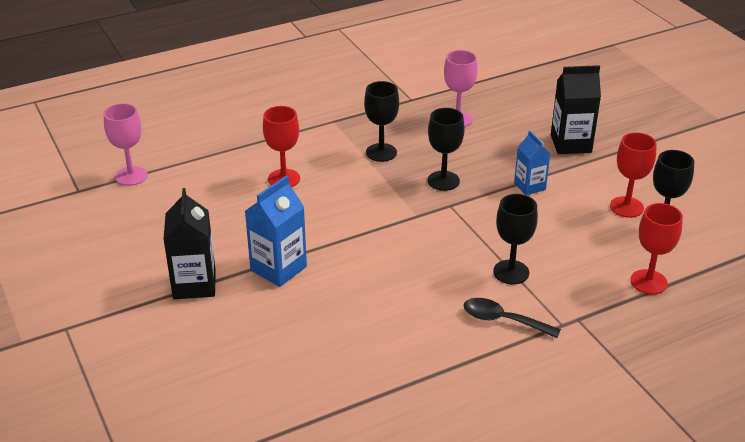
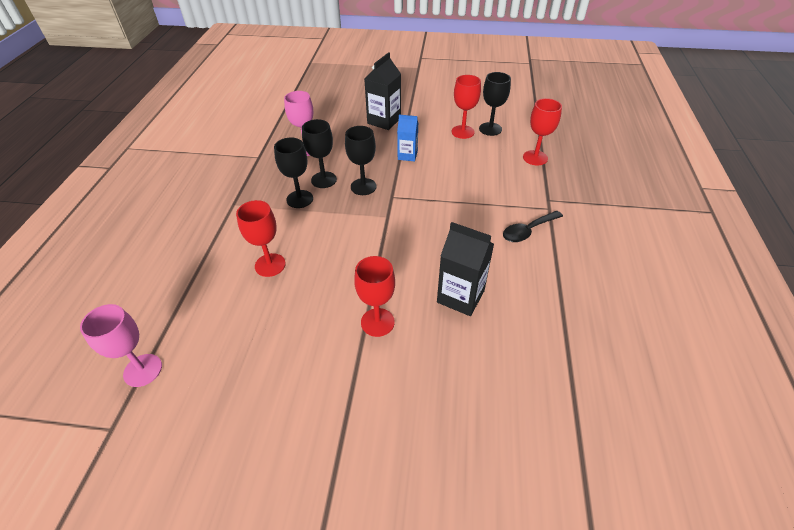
camera: 55 degrees left, 10 degrees up
(194, 284) = (348, 392): black carton -> black carton (460, 296)
(278, 268) = (377, 322): blue carton -> red goblet
(511, 272) = (483, 204): black goblet -> black goblet (324, 180)

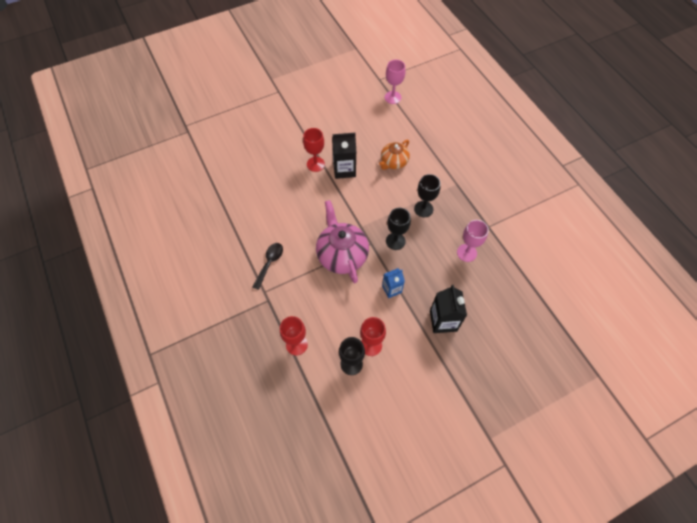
camera: 145 degrees right, 15 degrees up
(270, 265) = (393, 162): red goblet -> orange teapot
(324, 180) = (425, 232): black goblet -> none
(434, 201) = (342, 255): none -> pink teapot
(460, 296) = (285, 198): black carton -> black carton (344, 169)

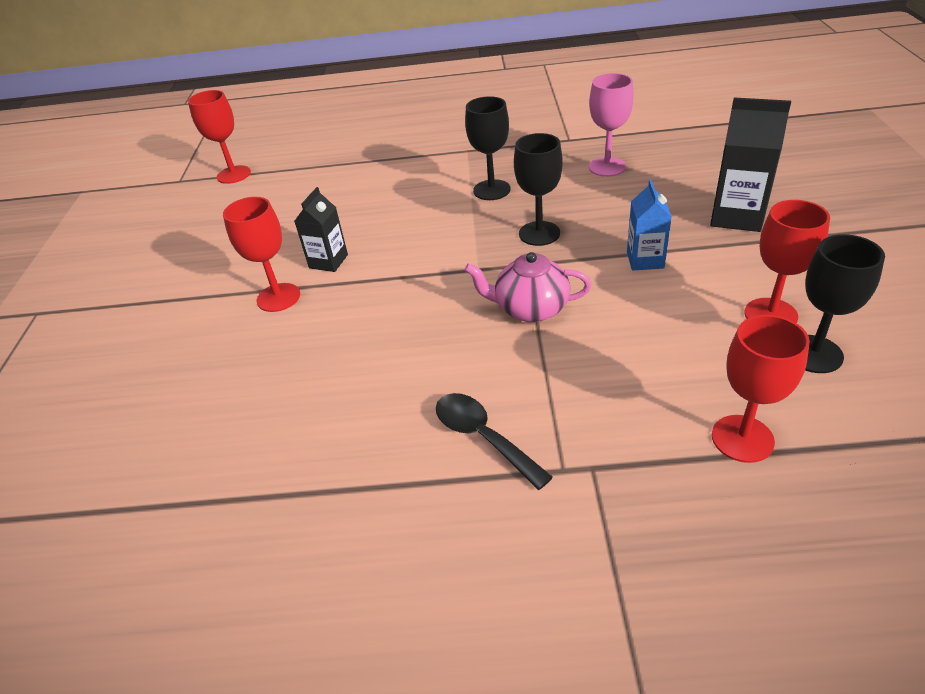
camera: 60 degrees left, 20 degrees down
(342, 255) = (530, 308): pink teapot -> pink teapot, size x0.61
(344, 169) = (328, 261): black carton -> black carton, size x0.64
(392, 97) = (234, 174): pink goblet -> red goblet
(393, 162) = (368, 201): orange teapot -> none

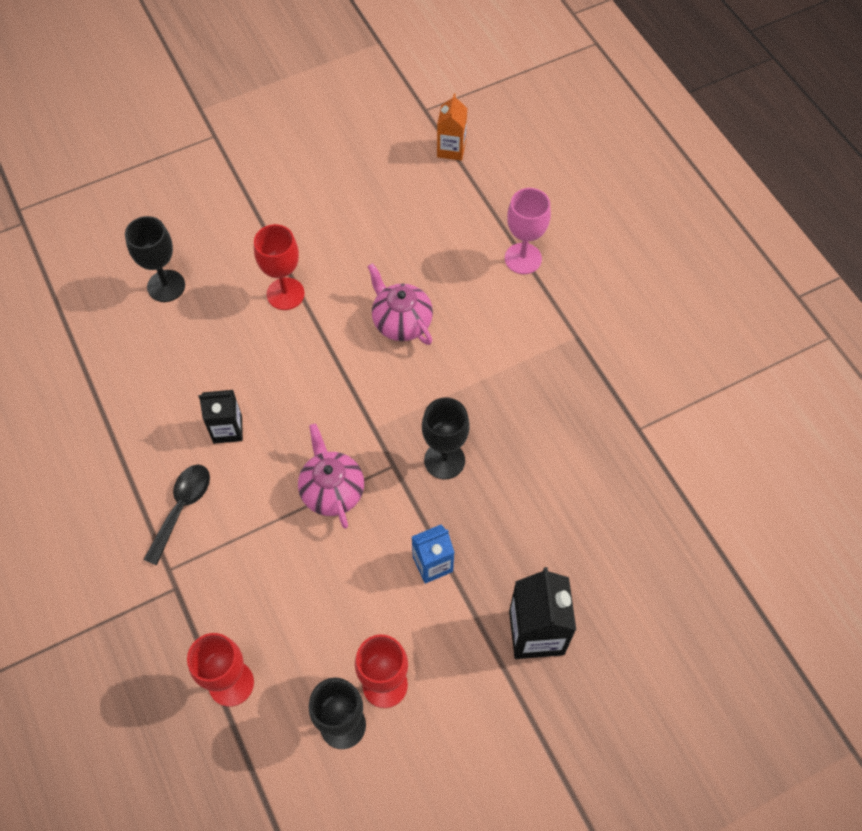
camera: 60 degrees right, 20 degrees up
(234, 174) = (451, 149): red goblet -> orange carton
(328, 261) = (344, 305): black carton -> black carton (227, 429)
(377, 231) = (401, 322): none -> pink teapot
(491, 190) = (505, 391): black goblet -> black goblet (166, 286)
(607, 167) = (591, 485): pink goblet -> pink goblet (523, 258)

